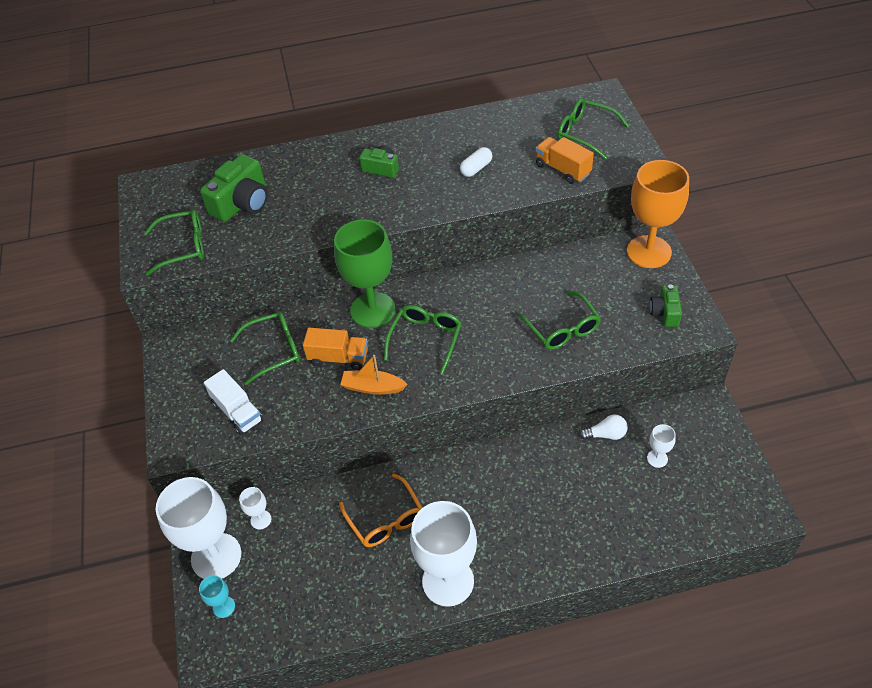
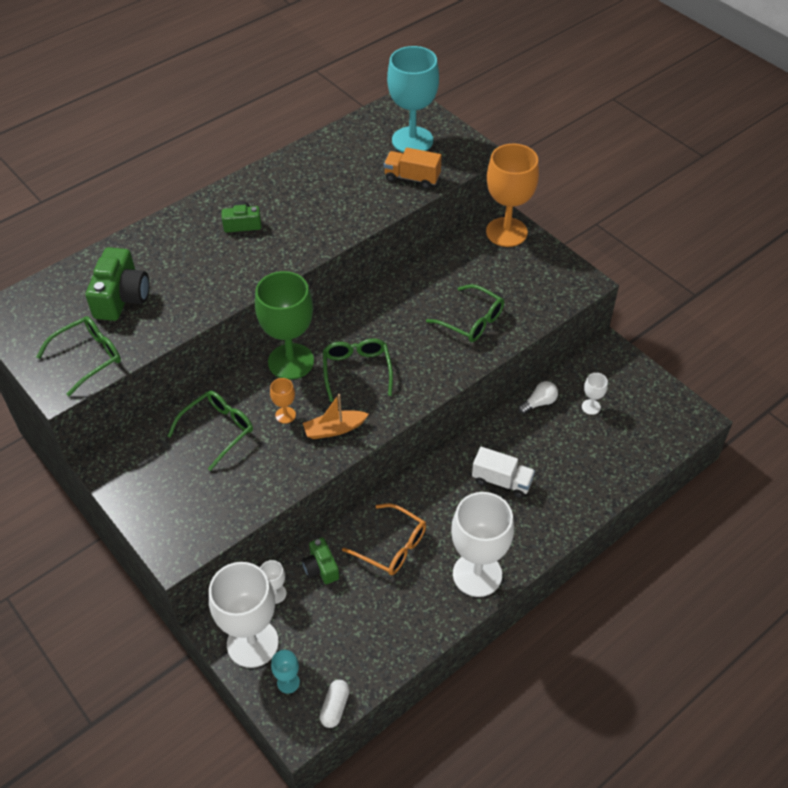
camera: 30 degrees left, 0 degrees up
(237, 412) = (218, 498): white truck -> white truck (502, 481)
(338, 358) = (285, 415): orange truck -> orange goblet
(476, 168) = (333, 199): white capsule -> white capsule (335, 707)
(585, 133) = (412, 140): green glasses -> turquoise goblet
(665, 312) = (549, 279): green camera -> green camera (321, 567)

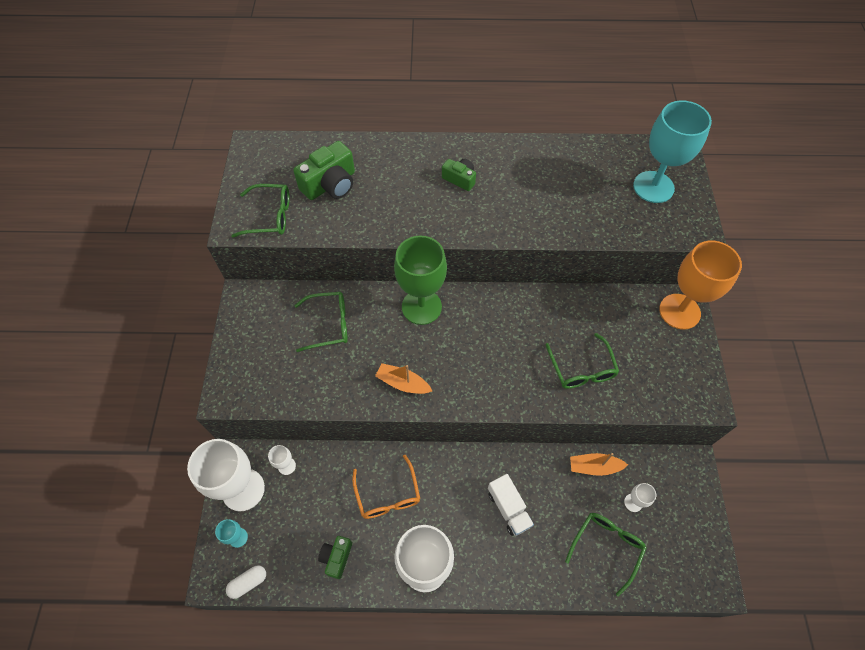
camera: 40 degrees right, 10 degrees up
(285, 415) = (381, 346): orange goblet -> none
(321, 567) = (330, 471): green camera -> green camera (336, 557)
(357, 370) = (460, 348): green glasses -> green glasses (606, 547)
(412, 178) = (623, 220): orange truck -> none
(539, 403) = (594, 467): white light bulb -> orange boat

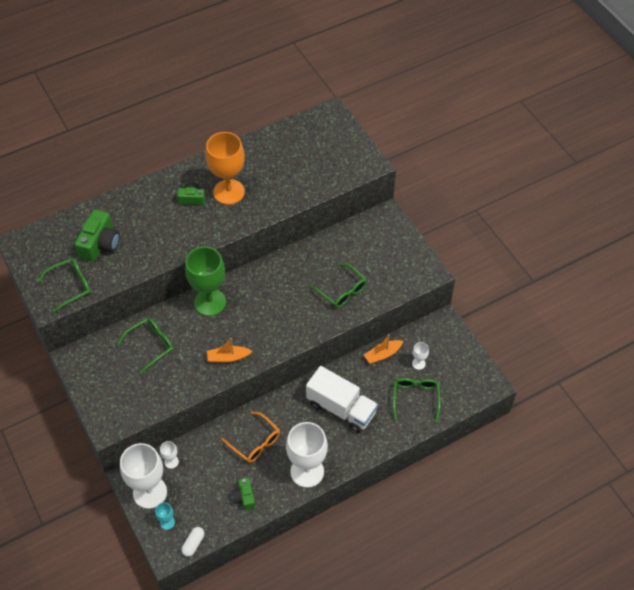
camera: 30 degrees left, 5 degrees down
(508, 508) = (341, 408): white truck -> white truck, size x1.68
(653, 187) = (327, 147): turquoise goblet -> none
(679, 311) = (386, 223): orange goblet -> orange goblet (229, 192)

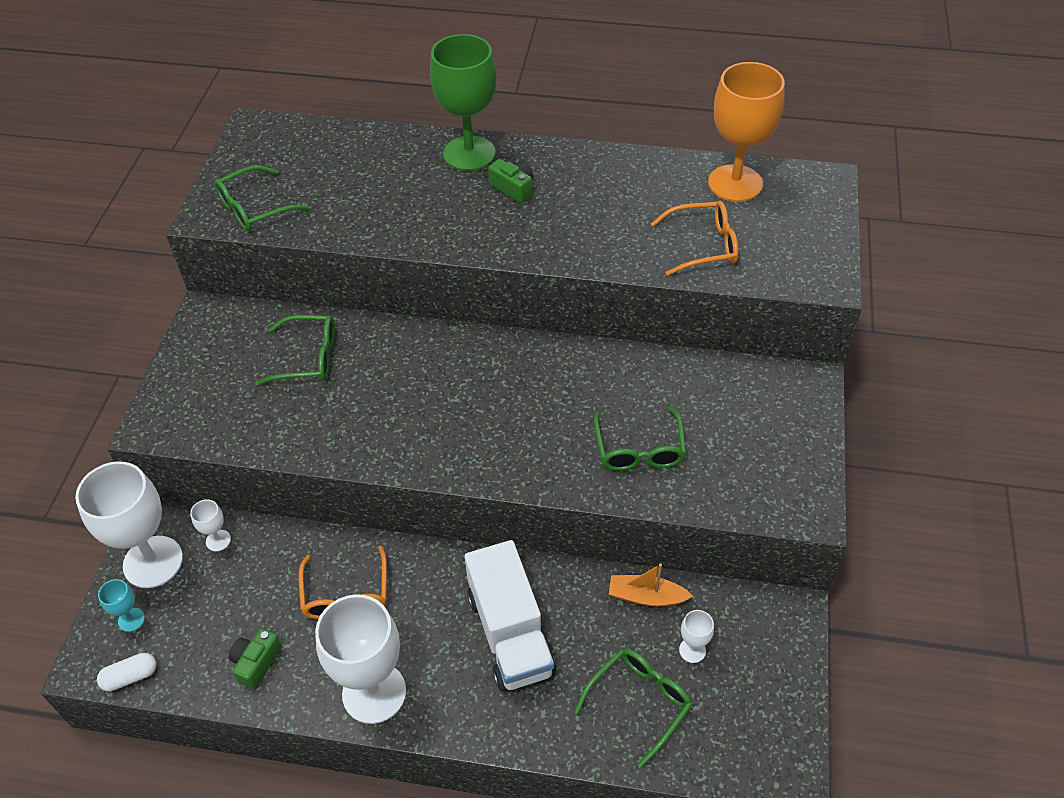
camera: 40 degrees right, 5 degrees down
(71, 286) = (254, 208): green glasses -> green glasses turned 135 degrees clockwise
(100, 244) = (342, 179): green camera -> none
(210, 302) = (437, 350): green goblet -> green goblet (469, 154)
(228, 357) = (388, 438): orange boat -> none
(229, 192) = (572, 206): orange goblet -> orange goblet (735, 183)
(306, 178) = (703, 245): none -> orange glasses

